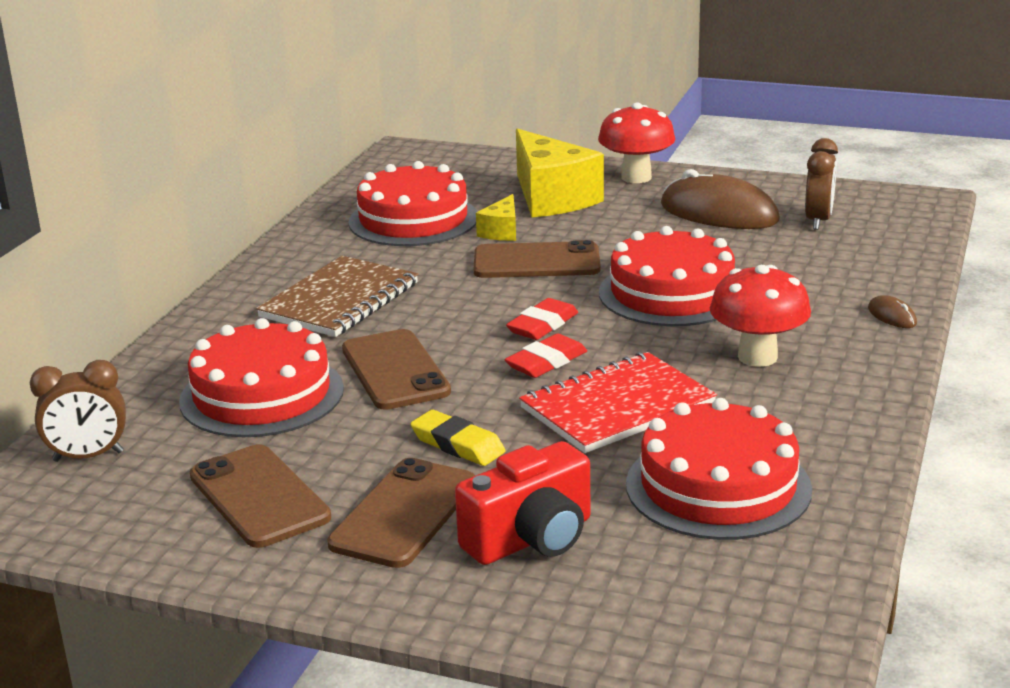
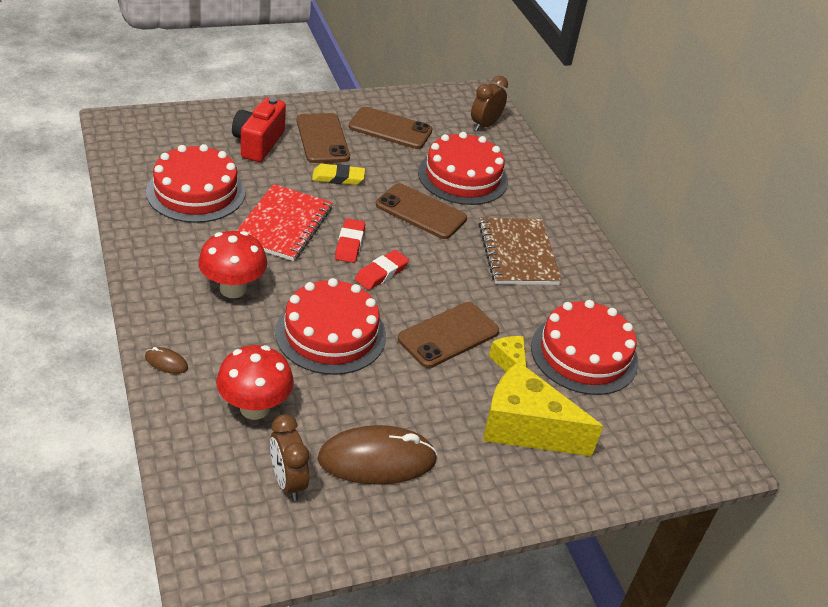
camera: 135 degrees right, 15 degrees up
(543, 325) = (381, 273): red eraser -> red eraser turned 45 degrees clockwise
(636, 177) = (494, 496): red mushroom -> red mushroom (254, 408)

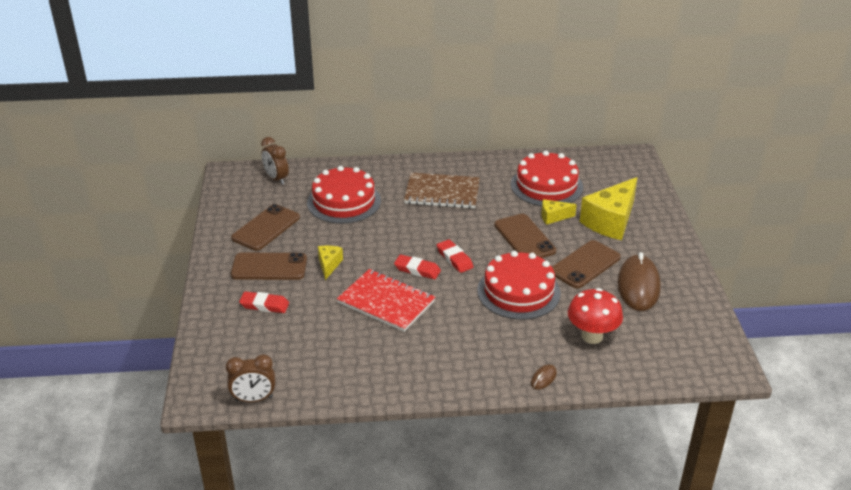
camera: 70 degrees left, 5 degrees down
(196, 192) = (329, 349): red cake -> none
(233, 289) = (463, 337): red mushroom -> none
(258, 143) = (264, 305): red camera -> red eraser
(288, 482) = (658, 327): brown clock -> brown clock (254, 399)
(338, 178) = (329, 265): yellow eraser -> yellow cheese
(421, 212) = (384, 229): brown phone -> brown phone (585, 264)

